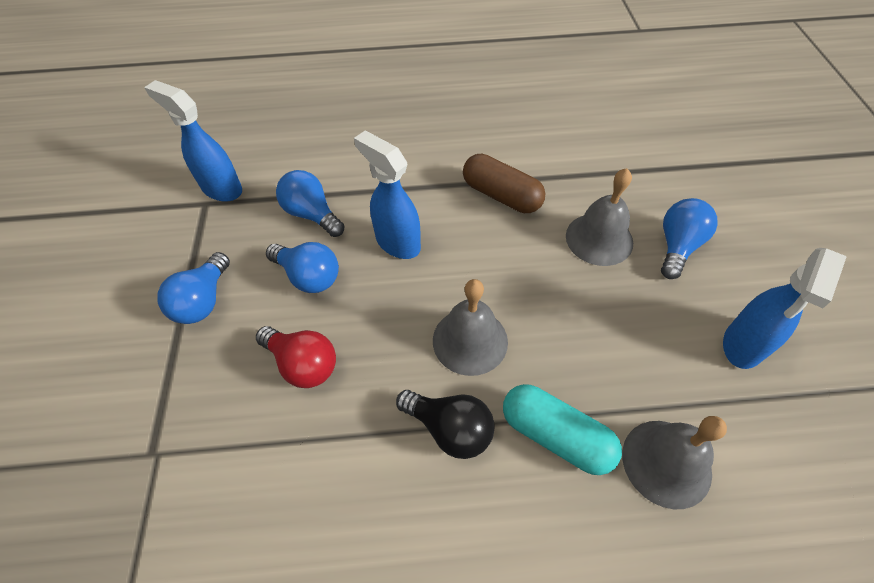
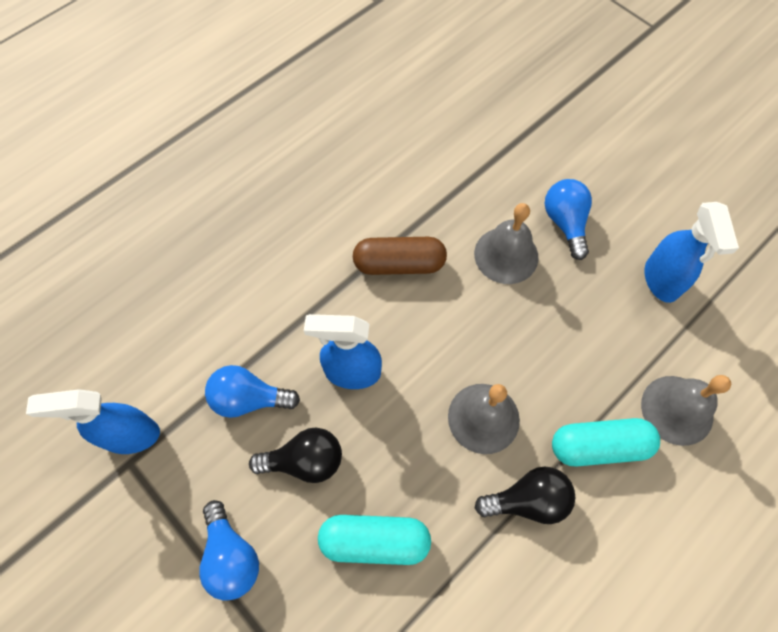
camera: 40 degrees left, 10 degrees up
(303, 364) = (374, 540): red light bulb -> turquoise capsule
(309, 276) = (305, 461): blue light bulb -> black light bulb

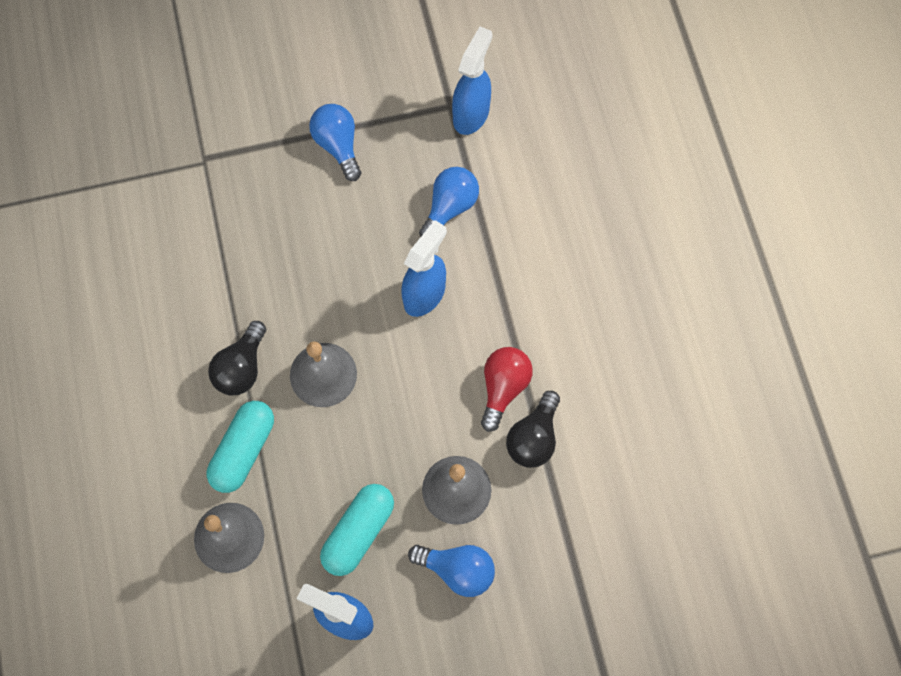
camera: 120 degrees right, 5 degrees up
(231, 556) = (338, 146): blue light bulb -> blue light bulb turned 60 degrees clockwise
(305, 461) = (374, 224): black light bulb -> black light bulb (533, 438)
(374, 540) = (286, 243): turquoise capsule -> turquoise capsule (358, 532)
(399, 264) = (503, 388): brown capsule -> red light bulb

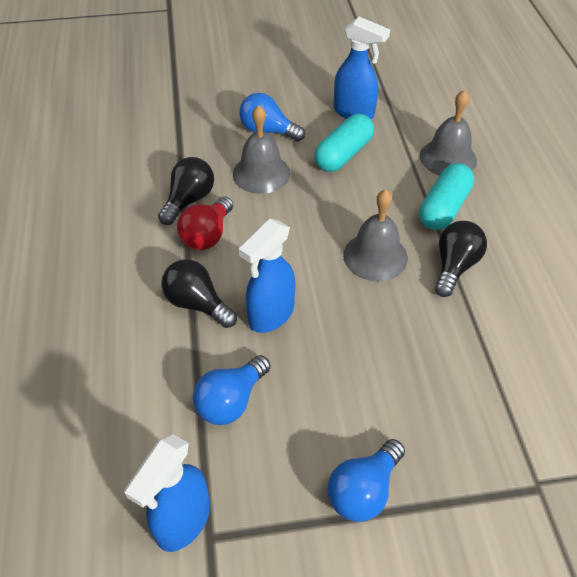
camera: 175 degrees left, 20 degrees down
(338, 146) = (363, 490): blue light bulb -> blue light bulb turned 60 degrees clockwise
(497, 301) = (197, 304): none -> black light bulb

